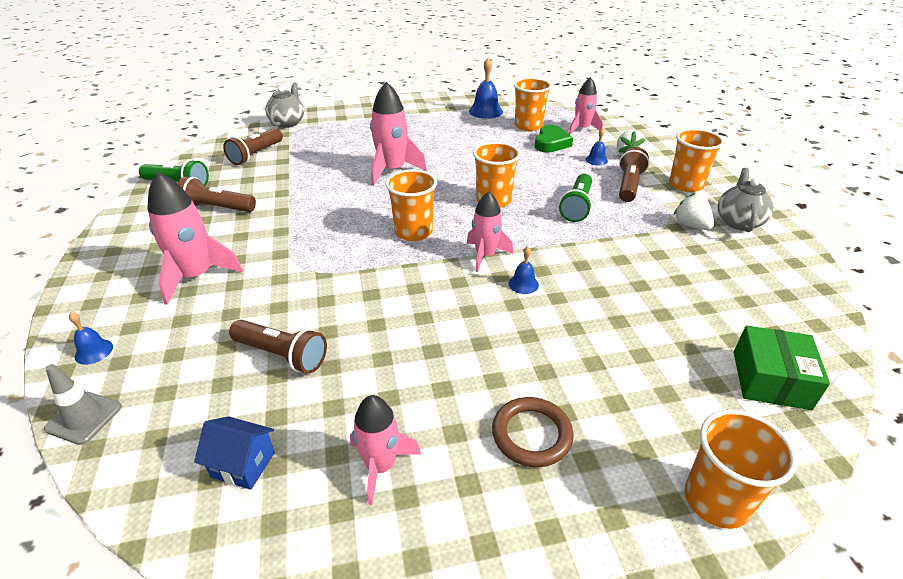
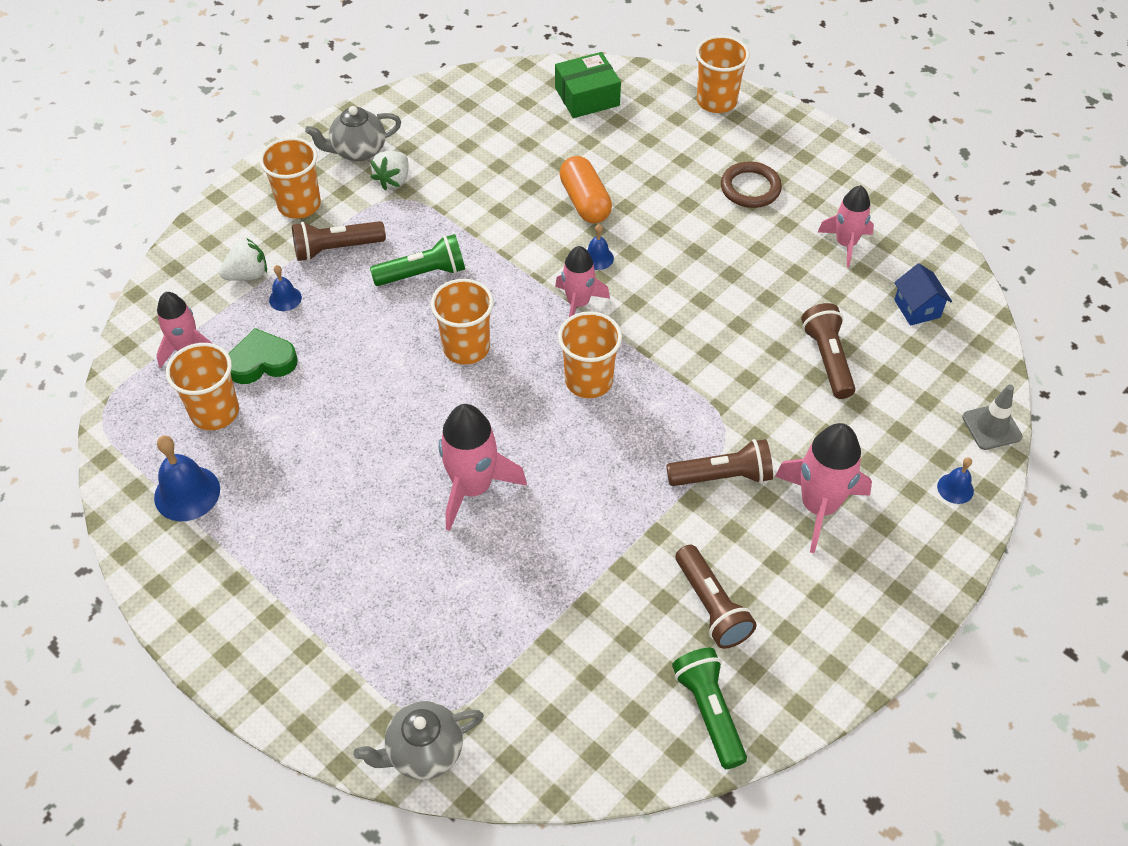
camera: 125 degrees left, 15 degrees up
(256, 155) = (559, 693): brown flashlight -> brown flashlight (723, 476)
(598, 306) = (585, 201): none -> orange capsule

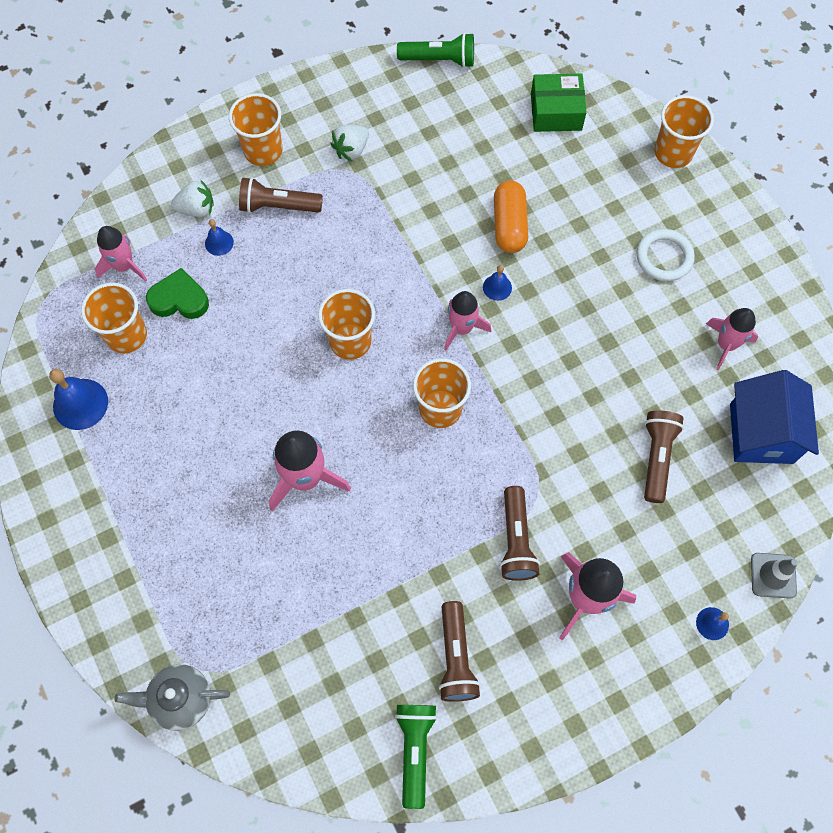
camera: 20 degrees right, 15 degrees up
(358, 151) = (332, 109): grey teapot -> none
(423, 273) = (342, 255): green flashlight -> green flashlight (439, 60)
(723, 476) = (516, 540): brown flashlight -> brown flashlight turned 75 degrees clockwise
(750, 188) = (664, 257): brown ring -> white ring
(917, 308) = (761, 433): blue house -> blue house, size x1.86

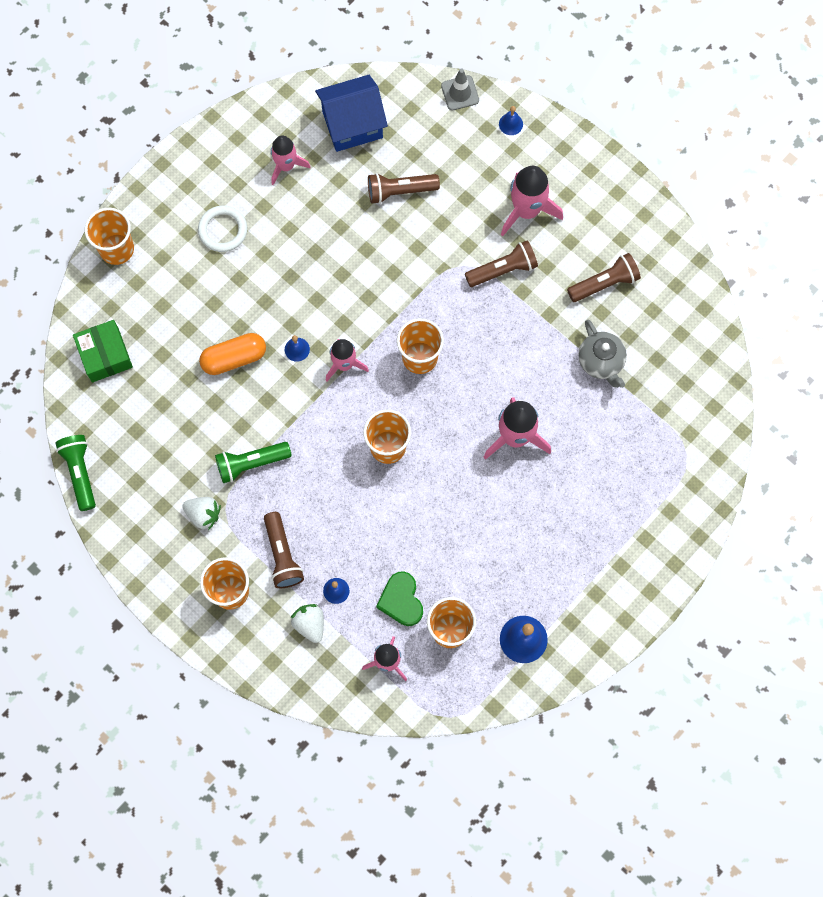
camera: 110 degrees left, 5 degrees up
(181, 699) = (712, 459): grey teapot -> grey teapot (601, 362)
(415, 750) = (677, 289): green flashlight -> green flashlight (251, 463)

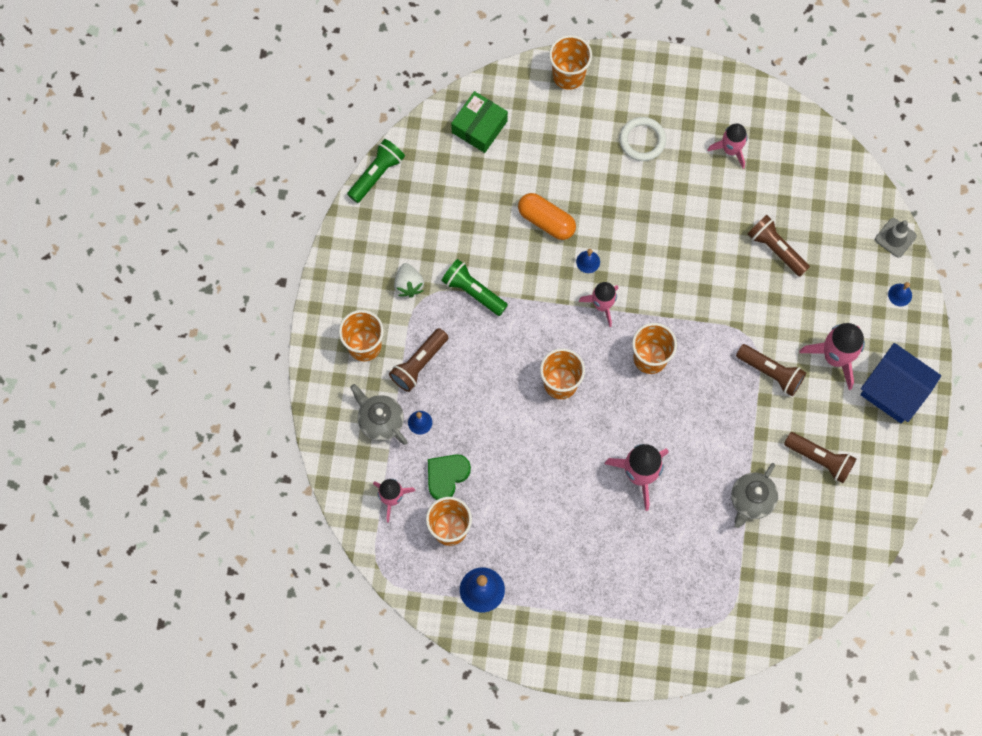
camera: 55 degrees right, 0 degrees up
(310, 624) = (380, 421): white strawberry -> grey teapot
(352, 125) = (804, 175): blue house -> blue house (893, 391)

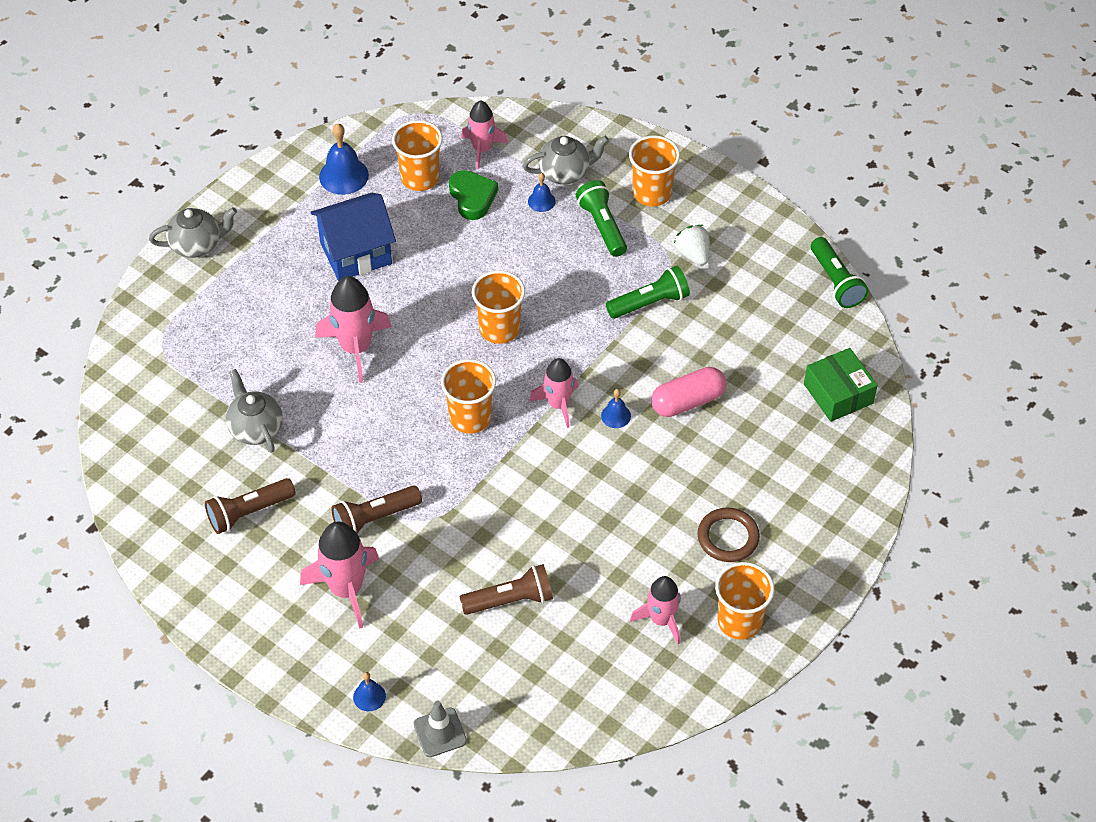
camera: 120 degrees right, 20 degrees down
(409, 284) = (693, 254): white strawberry -> white strawberry turned 45 degrees clockwise
(419, 364) = (602, 226): brown flashlight -> green flashlight
(546, 221) = (688, 401): orange capsule -> pink capsule
(568, 75) = (854, 506): orange cup -> orange cup (739, 621)
(617, 658) = (197, 245): none -> grey teapot
(642, 140) = (728, 537): white ring -> brown ring
(893, 391) = (266, 624): blue house -> blue house (356, 253)

